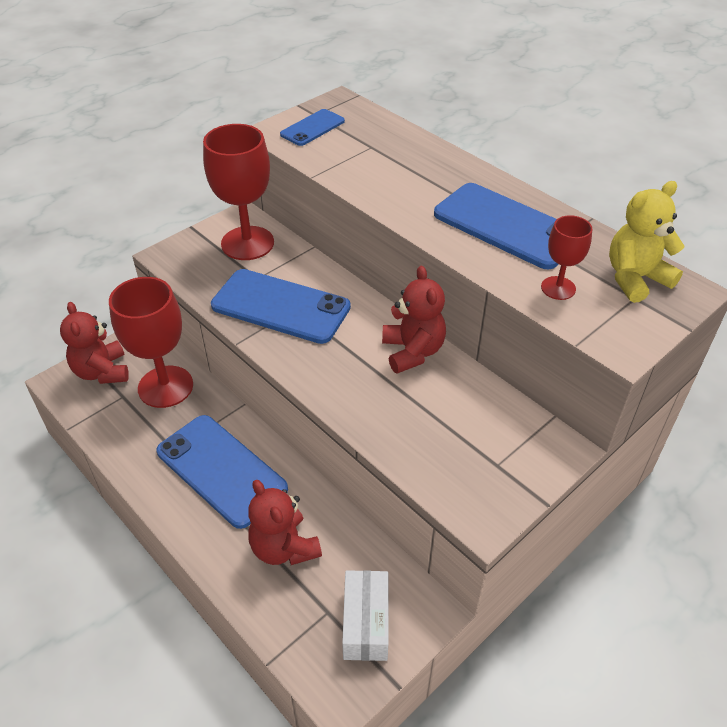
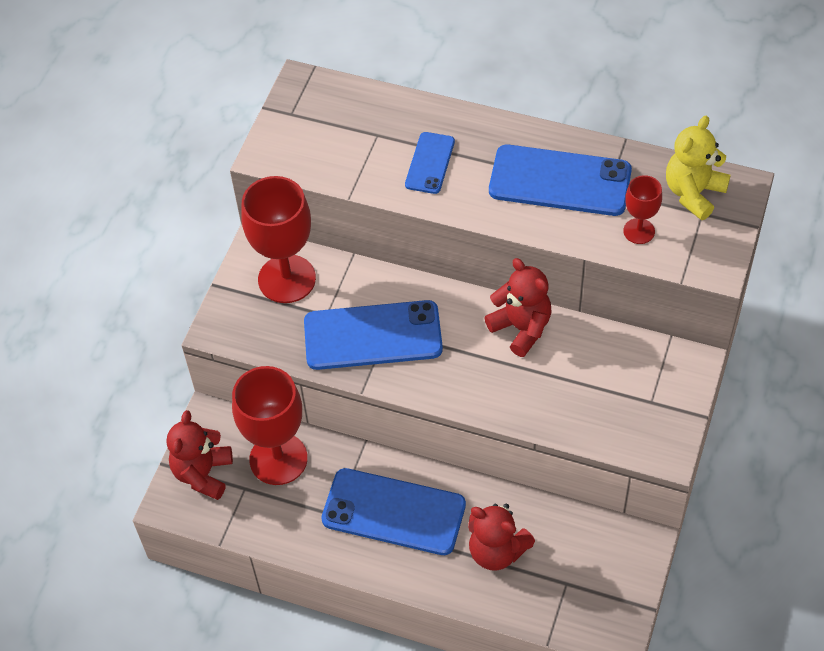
camera: 25 degrees left, 10 degrees up
(102, 372) = (203, 473): red teddy bear -> red teddy bear turned 60 degrees clockwise
(312, 128) = (303, 134): blue phone -> blue phone (430, 163)
(366, 623) = (601, 576): white box -> none

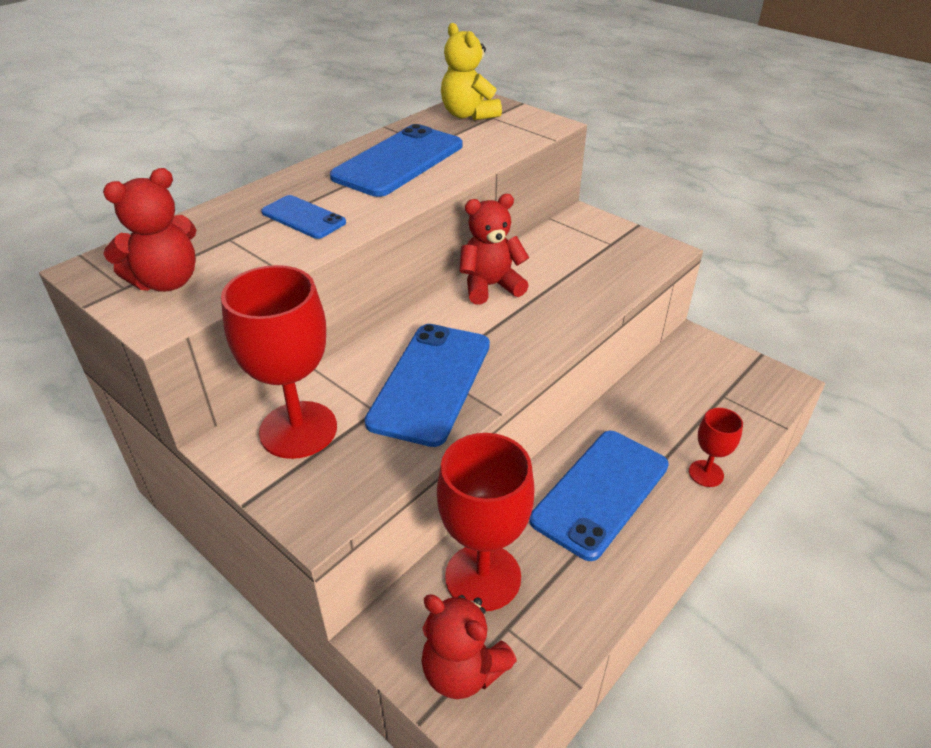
camera: 70 degrees left, 15 degrees down
(497, 551) = (674, 429): red teddy bear -> red teddy bear (167, 282)
(639, 231) = (487, 143): red goblet -> red goblet (706, 473)

